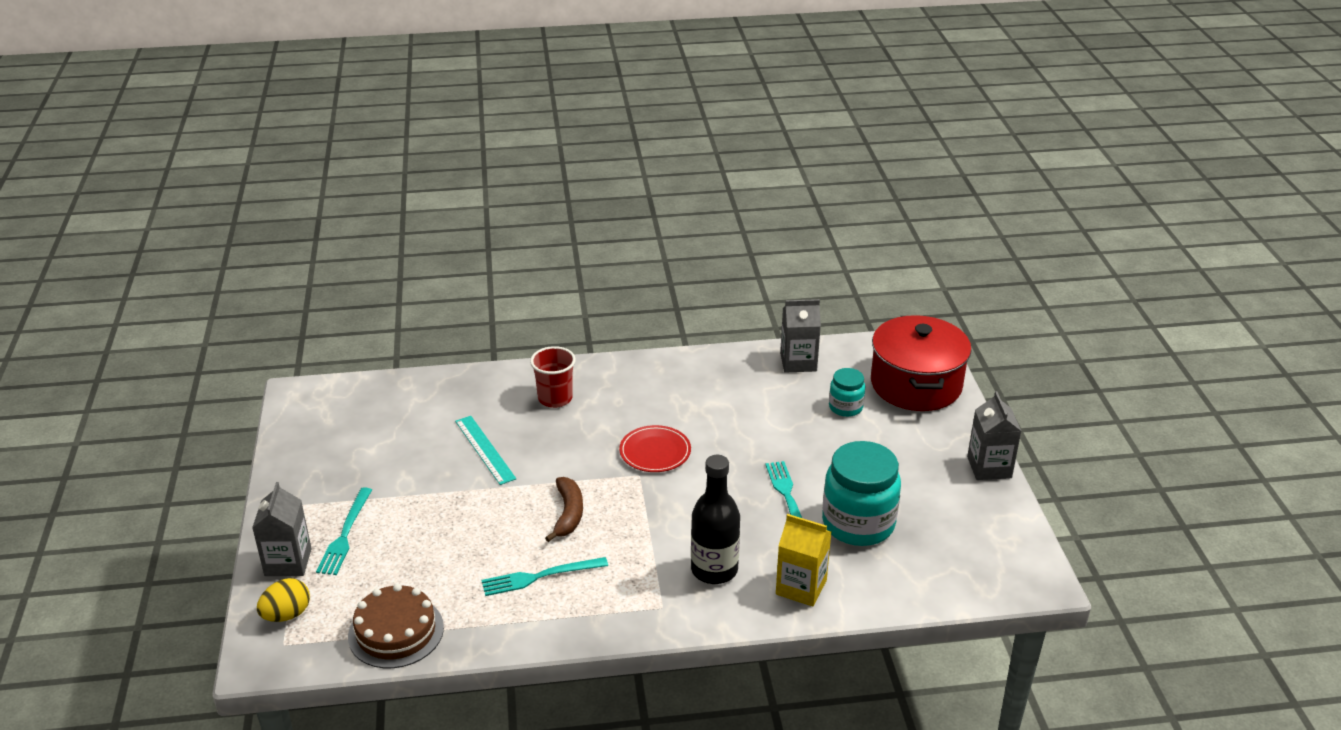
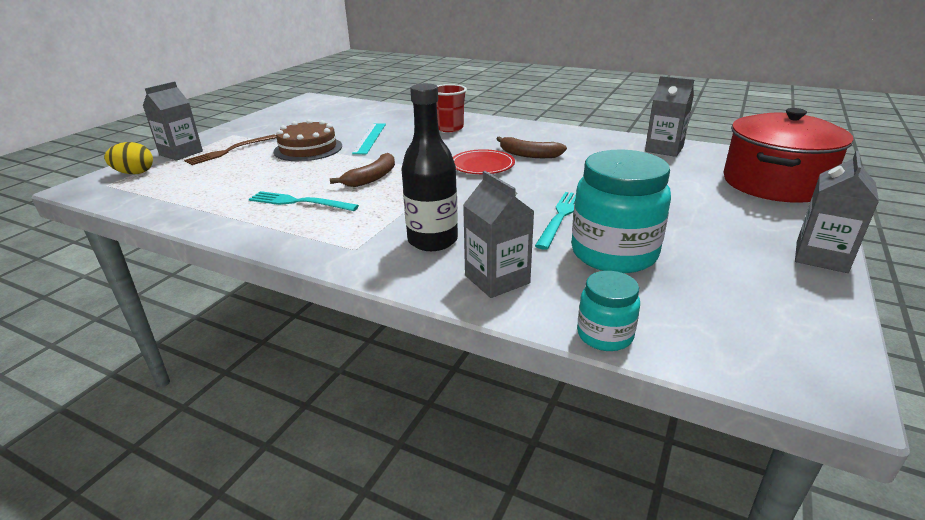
camera: 35 degrees right, 5 degrees down
(345, 534) = (230, 151): turquoise fork -> brown fork
(396, 631) = (168, 199): brown cake -> brown cake (308, 149)
(683, 417) = (528, 155): none -> brown banana
(801, 587) = (497, 279): yellow carton -> grey carton
(845, 407) = (683, 180): turquoise jar -> turquoise jar (604, 335)

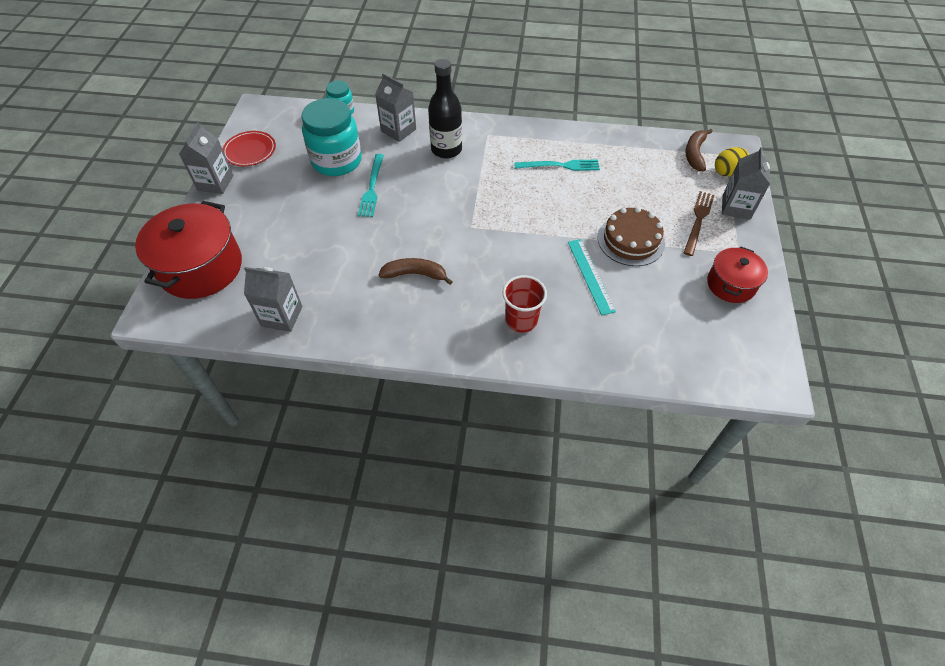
camera: 160 degrees right, 25 degrees up
(269, 124) = (731, 284): none -> red pot
(372, 178) = (532, 205): brown banana -> brown banana (694, 154)
(482, 165) = (451, 245): red plate -> red plate (250, 151)

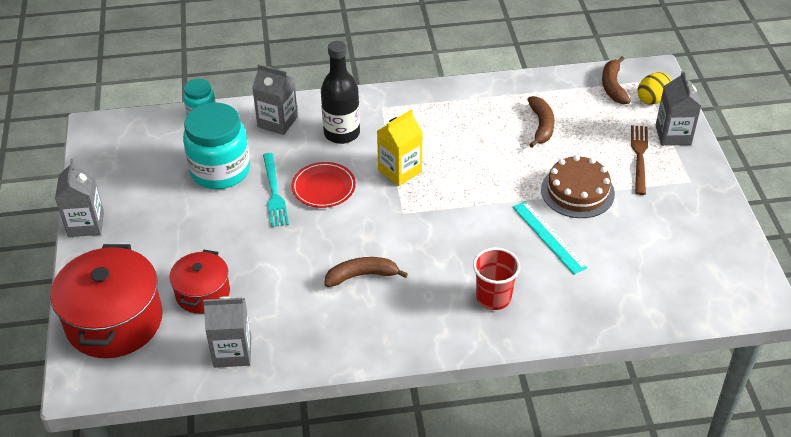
camera: 15 degrees left, 10 degrees down
(250, 151) = (110, 179): red plate -> red plate (323, 187)
(482, 190) = (400, 171): none -> yellow carton
(560, 166) = (475, 127): turquoise fork -> none
(618, 176) = (541, 126): none -> brown banana
(731, 284) = (692, 215): red pot -> red pot (203, 293)

